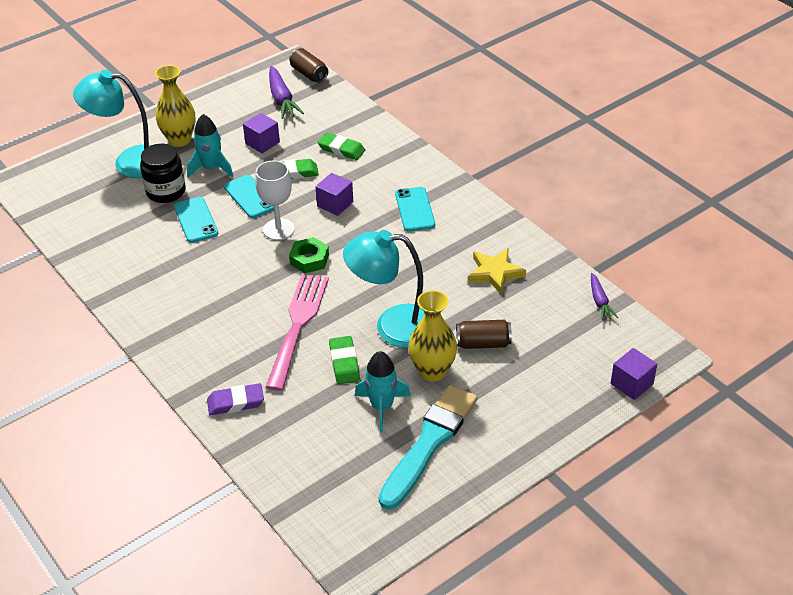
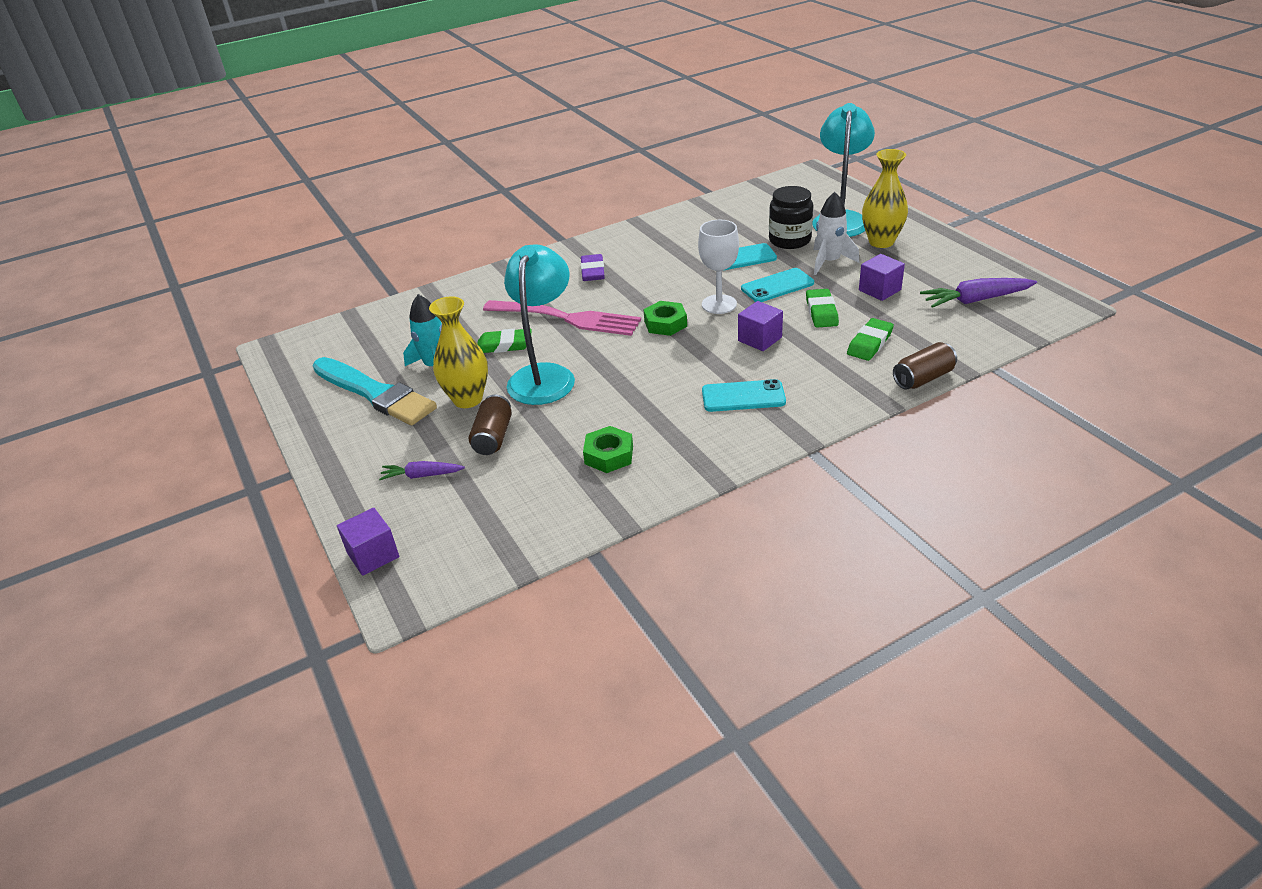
camera: 100 degrees right, 5 degrees down
(211, 168) = (829, 262): turquoise rocket -> white rocket
(235, 402) = (482, 289): purple eraser -> purple eraser (593, 271)
(309, 74) = (1041, 318): brown can -> brown can (923, 378)
(495, 273) = (609, 455): yellow star -> green nut
(599, 301) = (527, 546): purple carrot -> purple carrot (422, 475)

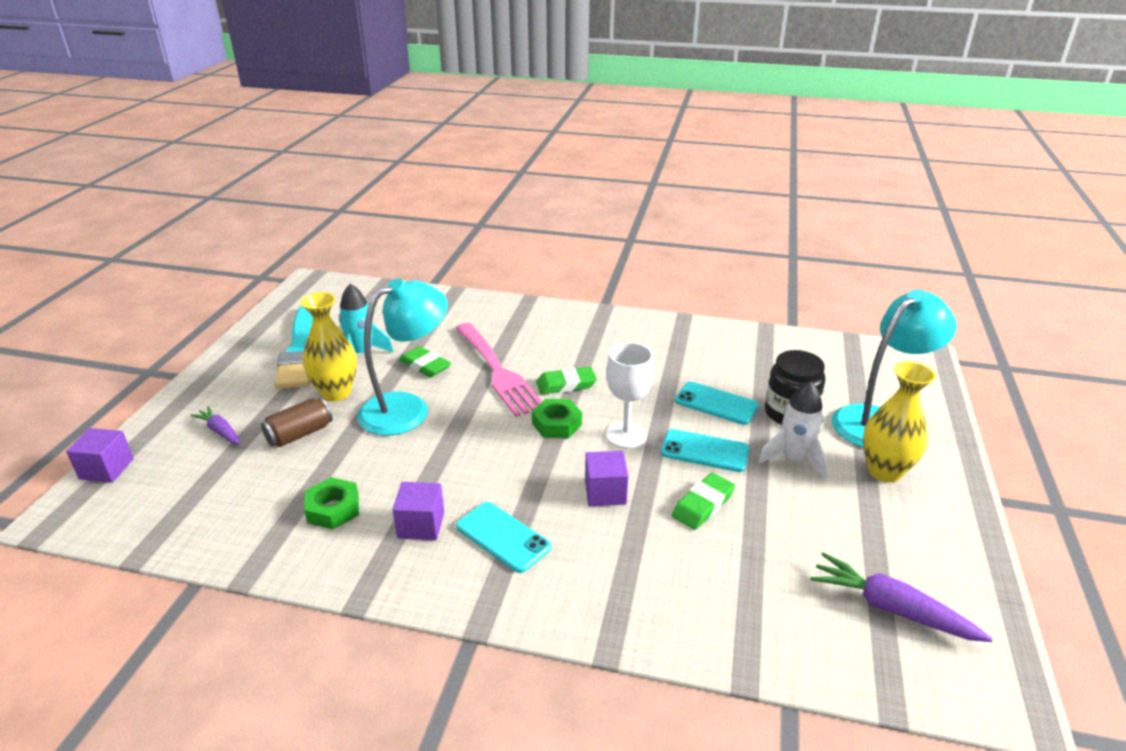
camera: 40 degrees right, 5 degrees down
(593, 271) = (579, 343): purple eraser -> none
(869, 343) = (696, 571): green eraser -> green eraser (566, 384)
(879, 290) = (798, 522): purple cube -> purple cube (421, 525)
(923, 378) = (686, 652): brown can -> none

